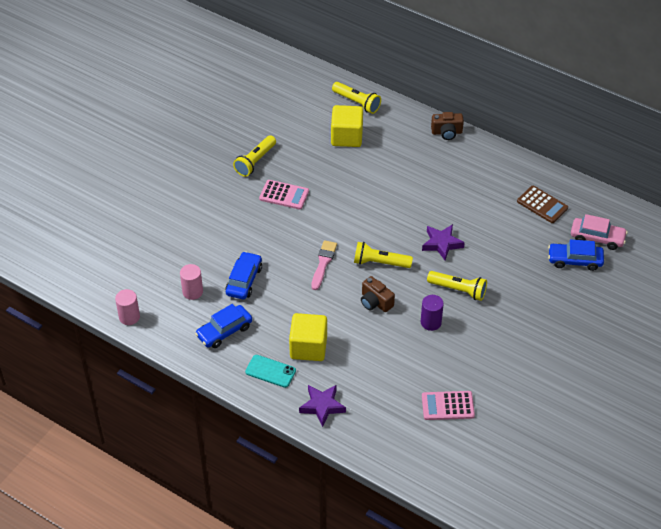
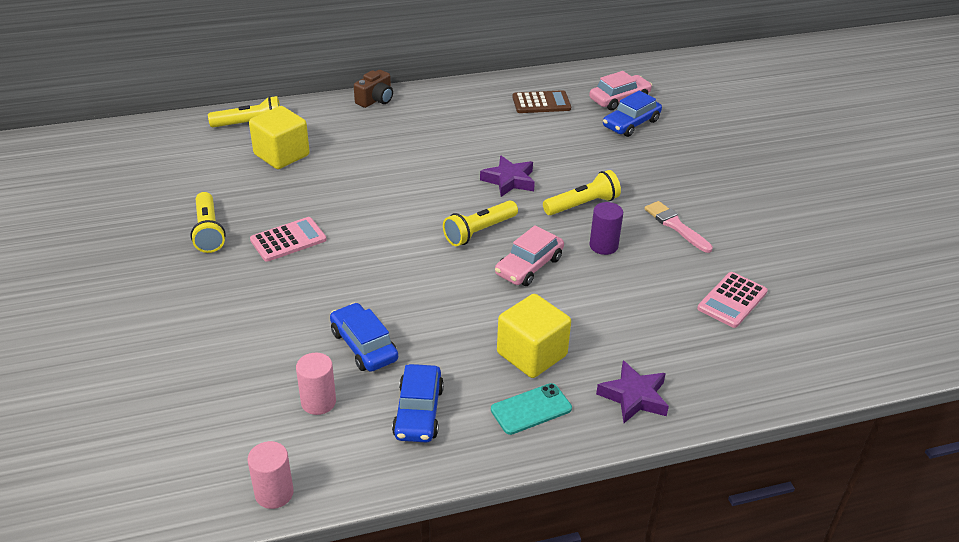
camera: 50 degrees left, 10 degrees down
(323, 263) = (425, 270): pink brush -> pink brush (676, 226)
(375, 302) = (529, 266): brown camera -> pink car

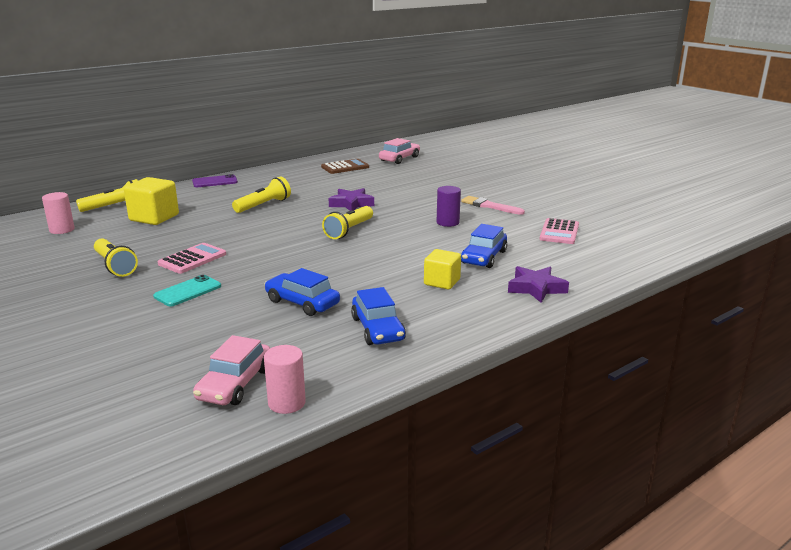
camera: 20 degrees left, 15 degrees down
(318, 402) = (286, 341): pink cylinder -> pink cylinder (62, 230)
(376, 100) = (215, 182): brown camera -> purple phone
(529, 266) = (401, 240): pink car -> pink car (235, 384)
(531, 354) = (442, 282): yellow cube -> yellow cube, size x0.66
(531, 409) = (466, 309): turquoise phone -> turquoise phone (188, 291)
(582, 205) = (415, 207): yellow flashlight -> yellow flashlight (263, 205)
(631, 123) = (417, 168): blue car -> blue car (483, 257)

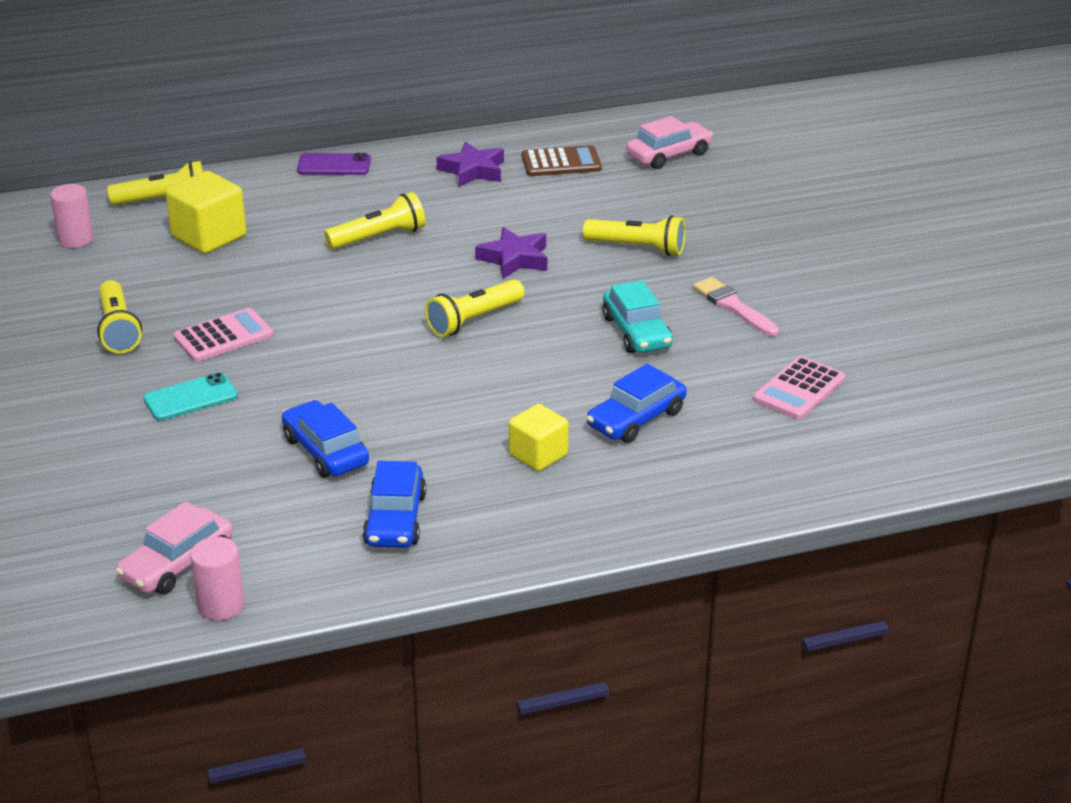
camera: 20 degrees right, 10 degrees up
(416, 191) = (637, 248): none -> yellow flashlight
(447, 222) = (636, 332): purple cylinder -> turquoise car
(536, 288) = (665, 496): purple star -> purple star (473, 170)

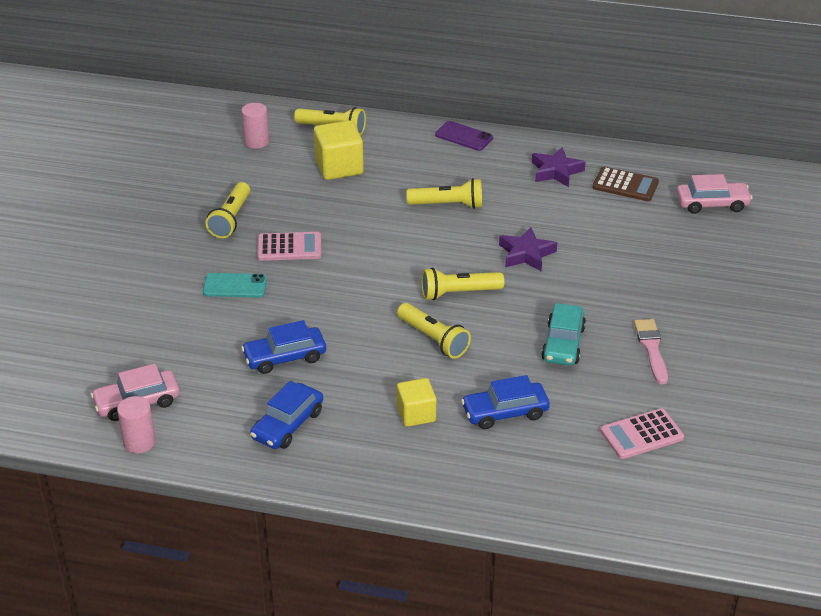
camera: 30 degrees right, 5 degrees up
(325, 451) = (285, 357): blue car -> blue car turned 105 degrees counterclockwise
(637, 248) = (622, 275): yellow flashlight -> yellow flashlight (433, 339)

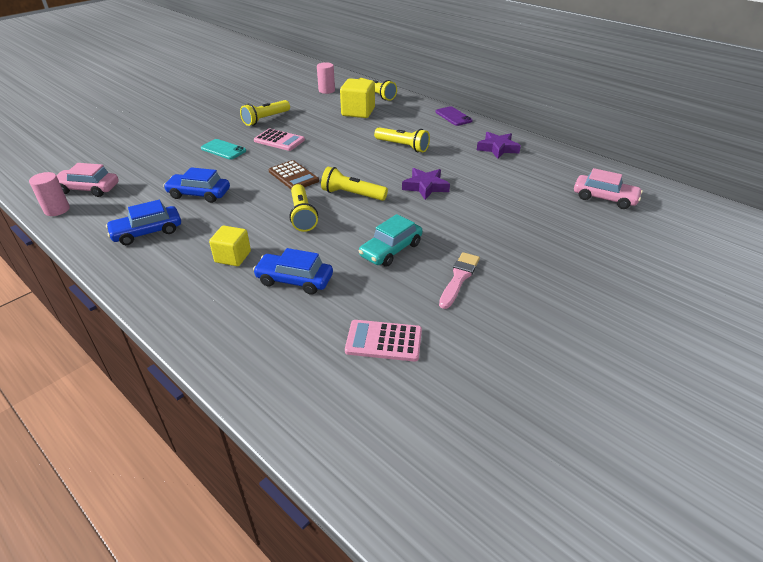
camera: 30 degrees right, 0 degrees up
(625, 185) = (542, 168): brown calculator -> brown calculator (293, 176)

